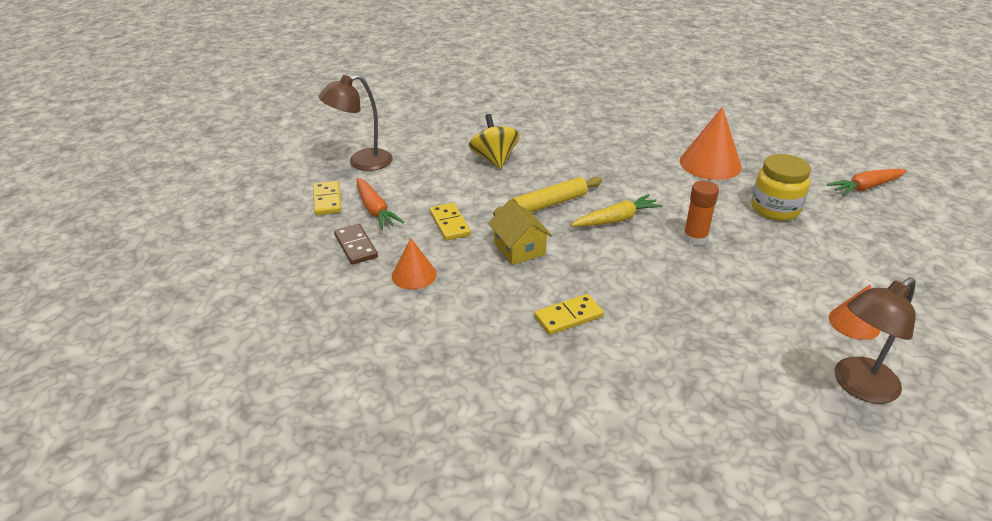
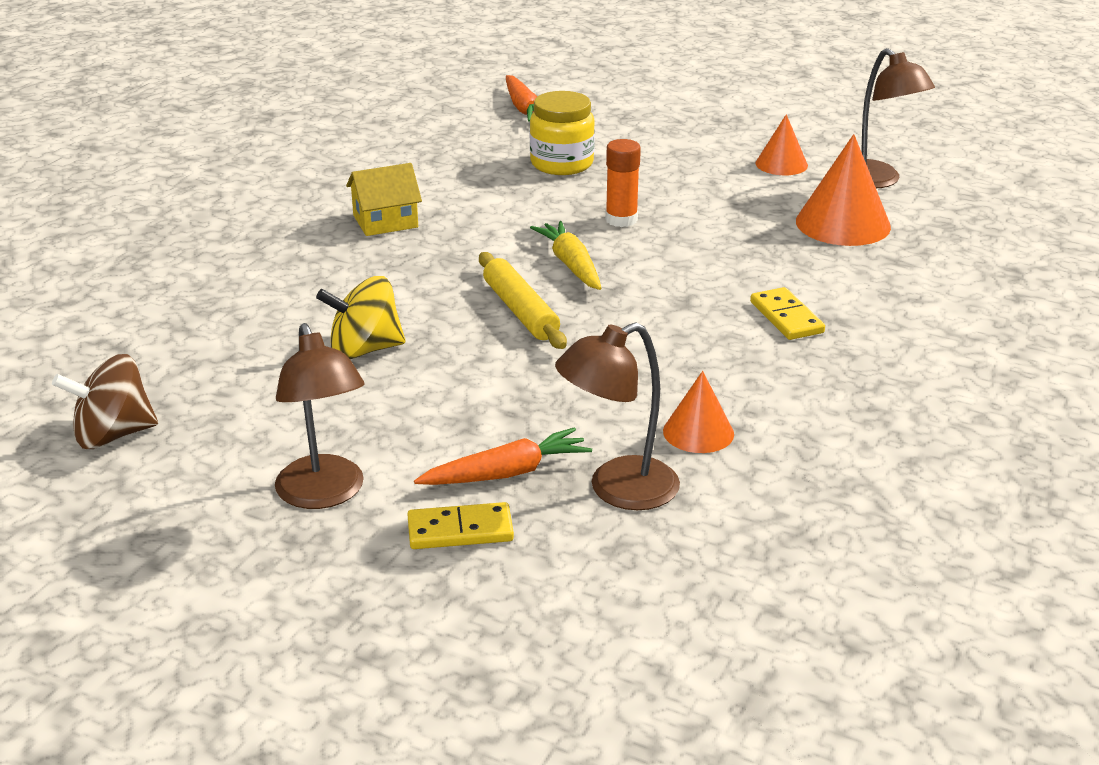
camera: 85 degrees left, 5 degrees down
(356, 246) = (618, 490): brown domino -> brown lamp
(412, 109) = (113, 435): none -> brown spinning top
(449, 224) = (562, 398): yellow domino -> none
(519, 248) = (635, 342): yellow house -> yellow house (385, 221)
(710, 164) = (438, 184): orange cone -> orange cone (843, 224)

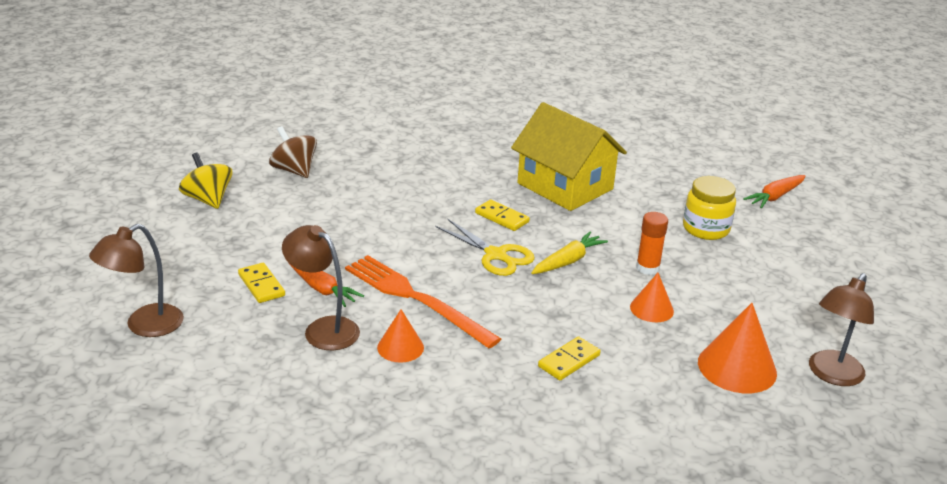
camera: 65 degrees right, 0 degrees up
(324, 494) = (273, 238): brown lamp -> brown lamp (144, 326)
(364, 350) = (415, 215): yellow spinning top -> yellow spinning top (208, 199)
(385, 221) = (565, 186): yellow house -> yellow house, size x2.02
(427, 284) = (501, 217): none -> yellow domino
(520, 311) = (495, 255): yellow rolling pin -> yellow scissors
(588, 396) = (416, 299): none -> orange fork
(781, 164) = (810, 322): orange cone -> orange cone (651, 309)

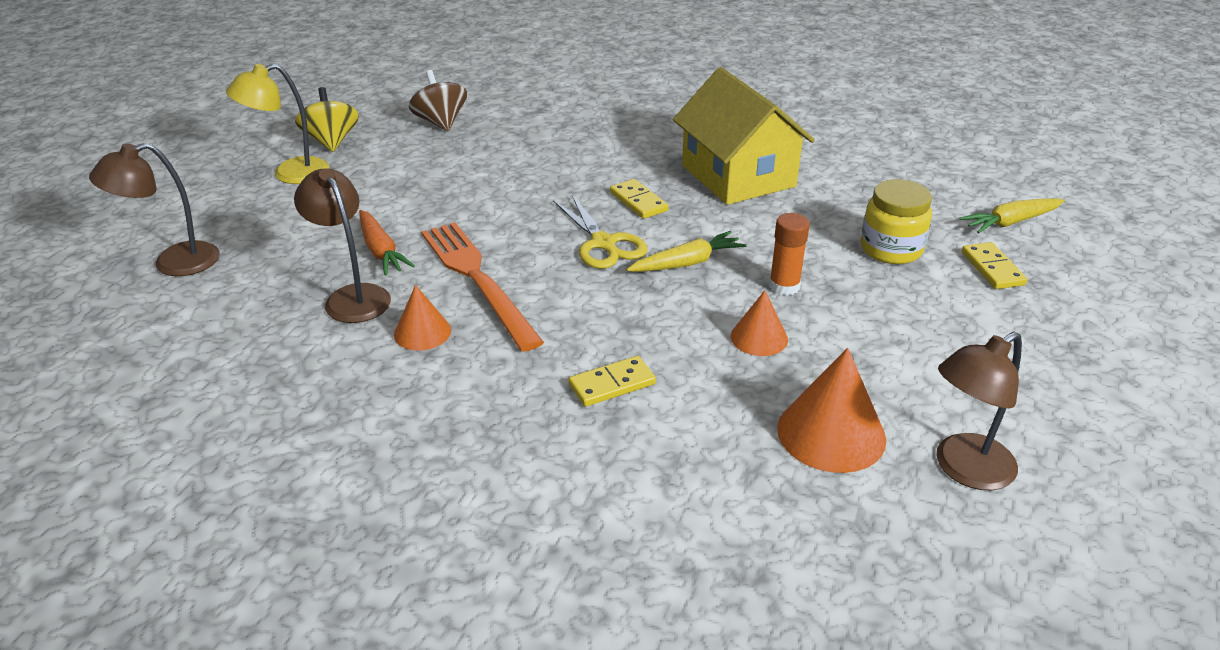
camera: 20 degrees right, 5 degrees up
(191, 233) = (290, 174): none -> yellow lamp
(261, 285) = (321, 238): yellow domino -> yellow domino (992, 268)
(775, 197) = (1010, 222): orange carrot -> yellow carrot

